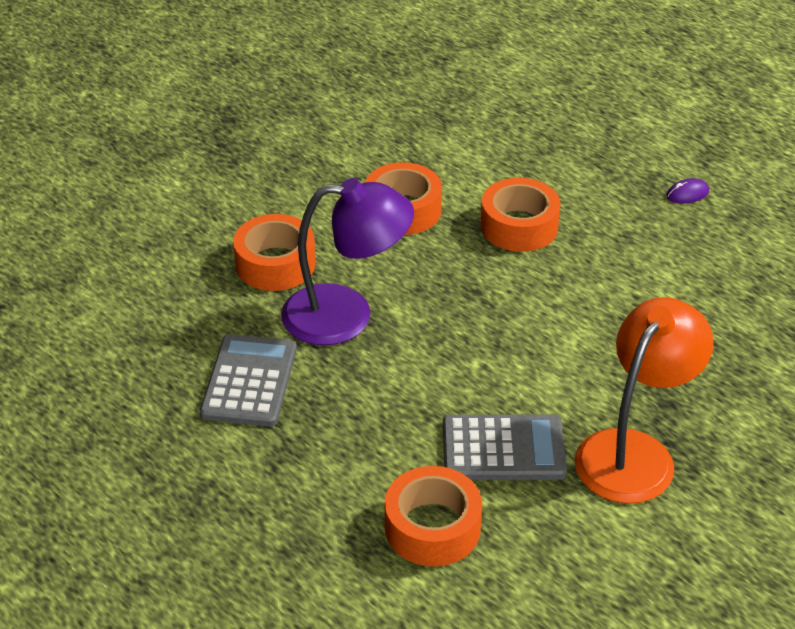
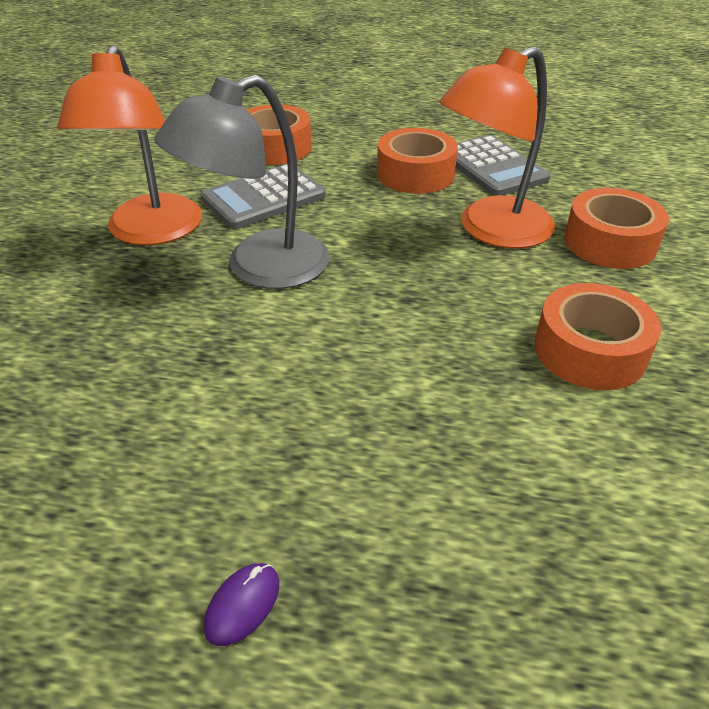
camera: 145 degrees right, 0 degrees up
(346, 315) = (491, 230): purple lamp -> orange lamp
(519, 226) = (442, 397): orange tape -> orange tape (415, 174)
(563, 367) = (259, 268): none -> grey lamp

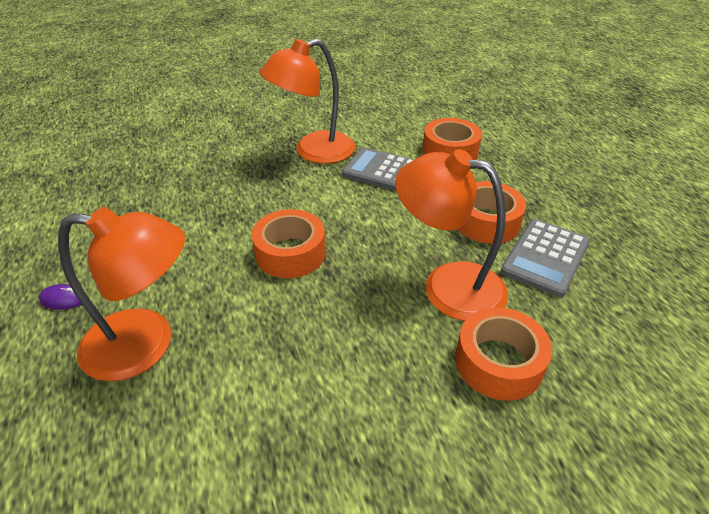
camera: 60 degrees right, 0 degrees up
(259, 268) = (311, 201): grey lamp -> none
(430, 507) = (146, 345): none -> orange lamp
(589, 351) = (334, 384): orange tape -> orange tape (290, 253)

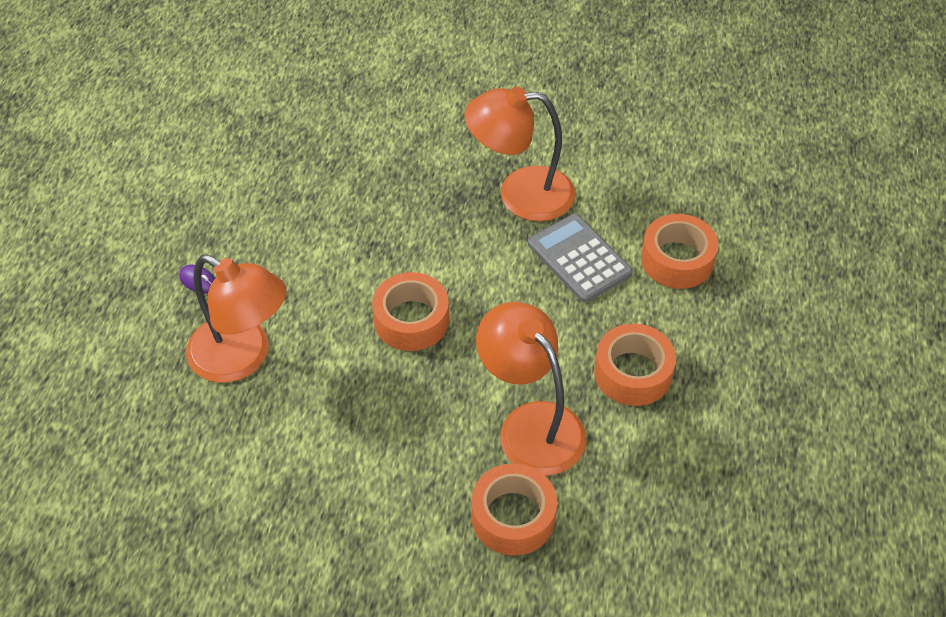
camera: 30 degrees right, 10 degrees up
(545, 257) = (655, 442): grey calculator -> none

